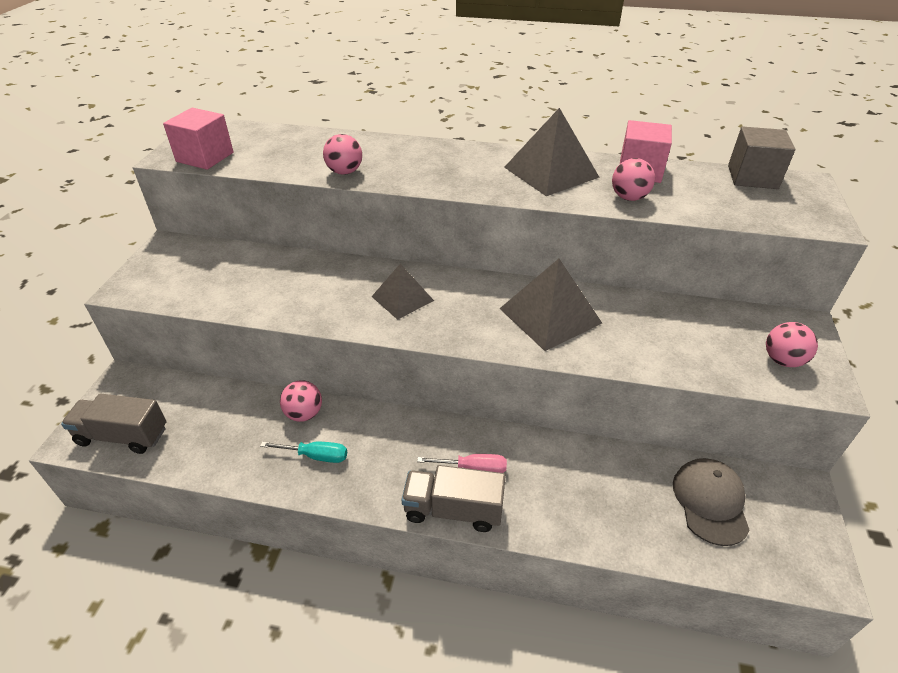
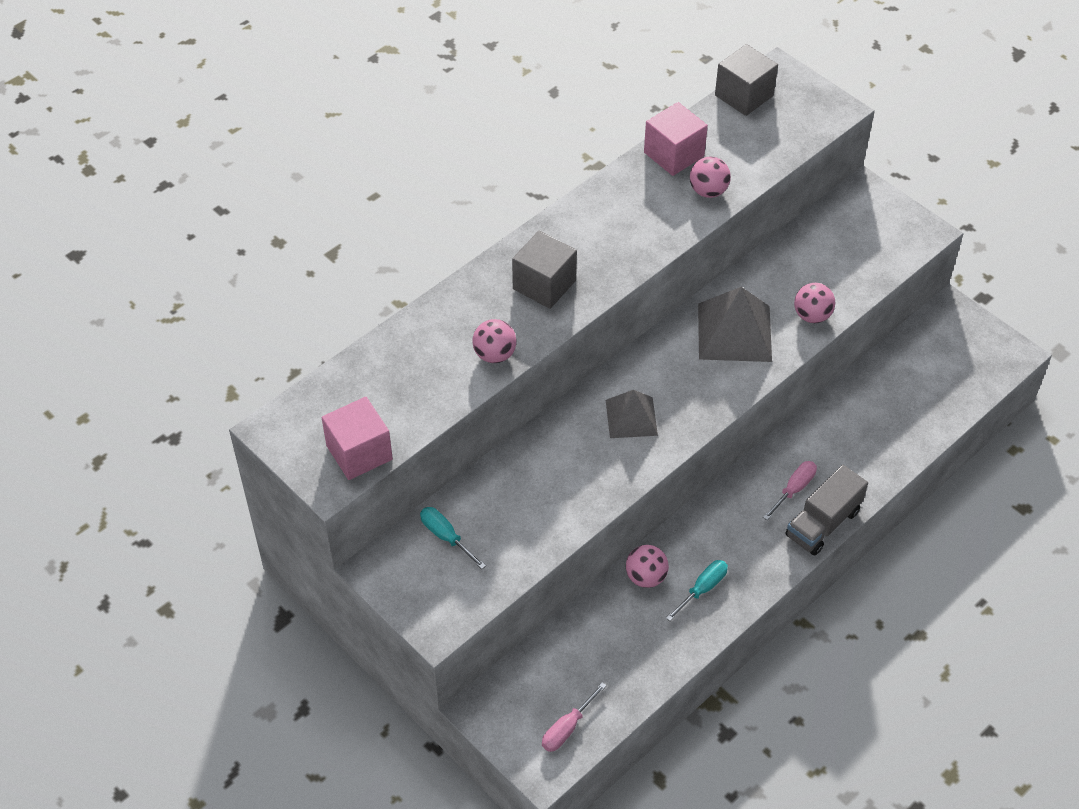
camera: 55 degrees left, 10 degrees up
(123, 436) = (567, 728): grey truck -> pink screwdriver
(214, 261) = (446, 537): none -> turquoise screwdriver
(435, 167) = (544, 285): none -> grey cube
(551, 172) = (625, 212): grey pyramid -> none
(710, 502) = (924, 368): grey cap -> none
(782, 360) = (887, 233): pink ball -> pink ball (812, 316)

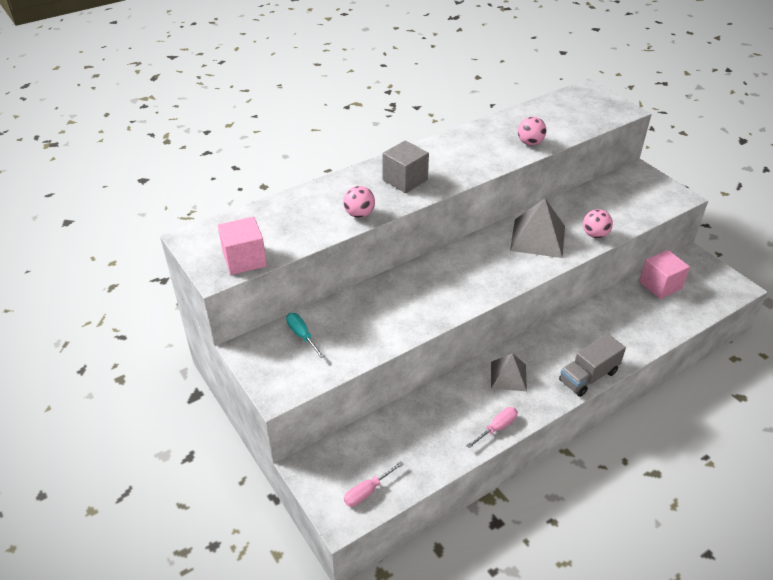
camera: 10 degrees right, 10 degrees down
(631, 417) = (454, 279): grey pyramid -> grey pyramid (508, 376)
(646, 577) = (450, 394): pink ball -> none
(674, 154) = (510, 122): pink cube -> pink cube (660, 285)
(702, 589) = (490, 408): turquoise screwdriver -> none
(744, 95) = (562, 98): grey cube -> none
(794, 489) = (569, 351): pink screwdriver -> pink screwdriver (497, 428)

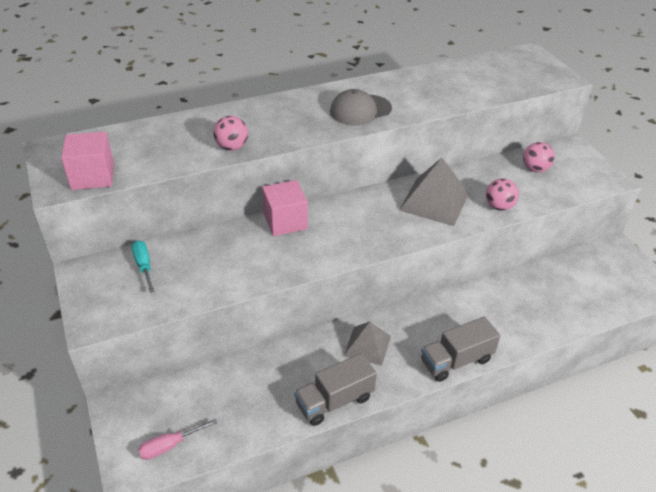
camera: 10 degrees right, 0 degrees up
(405, 180) = (295, 119): grey cube -> none
(459, 164) = (360, 110): none -> grey cap
(497, 428) = (334, 401): pink screwdriver -> grey truck
(530, 143) = (445, 98): pink ball -> pink ball (535, 169)
(660, 285) = (569, 273): pink cube -> pink cube (285, 221)

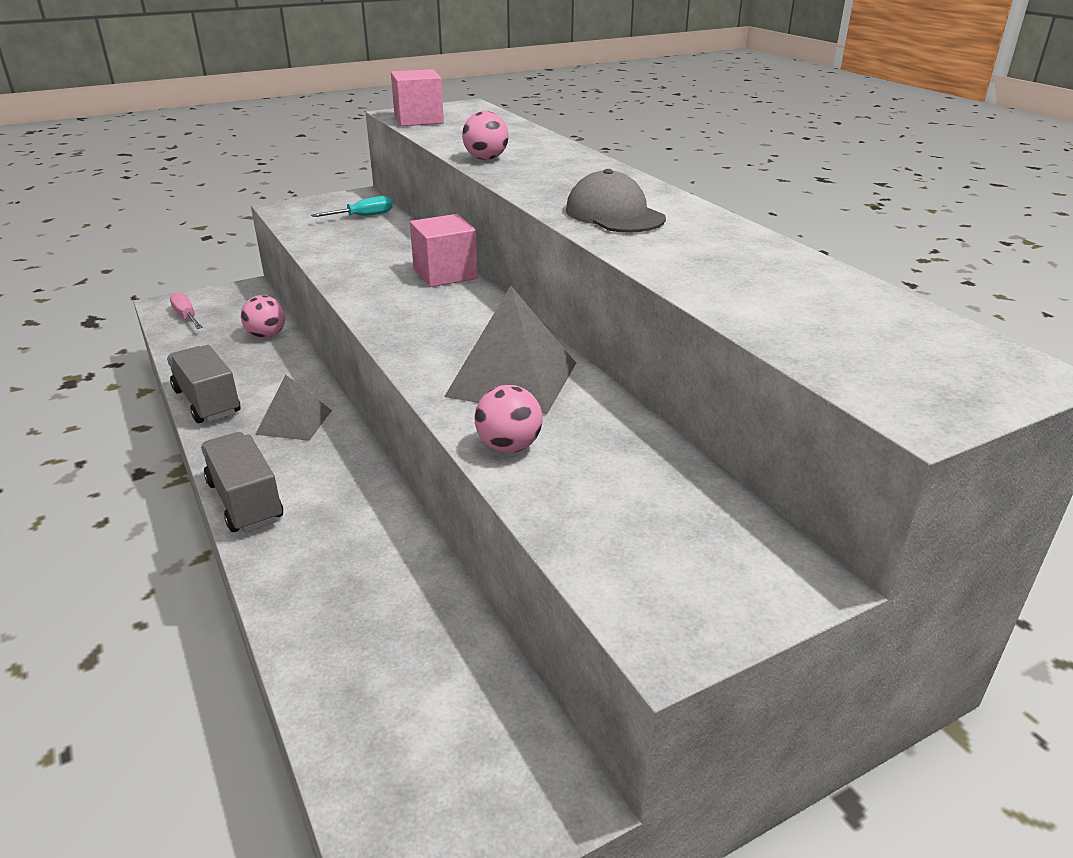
camera: 85 degrees right, 10 degrees down
(535, 169) = (664, 504): pink ball -> pink ball (267, 335)

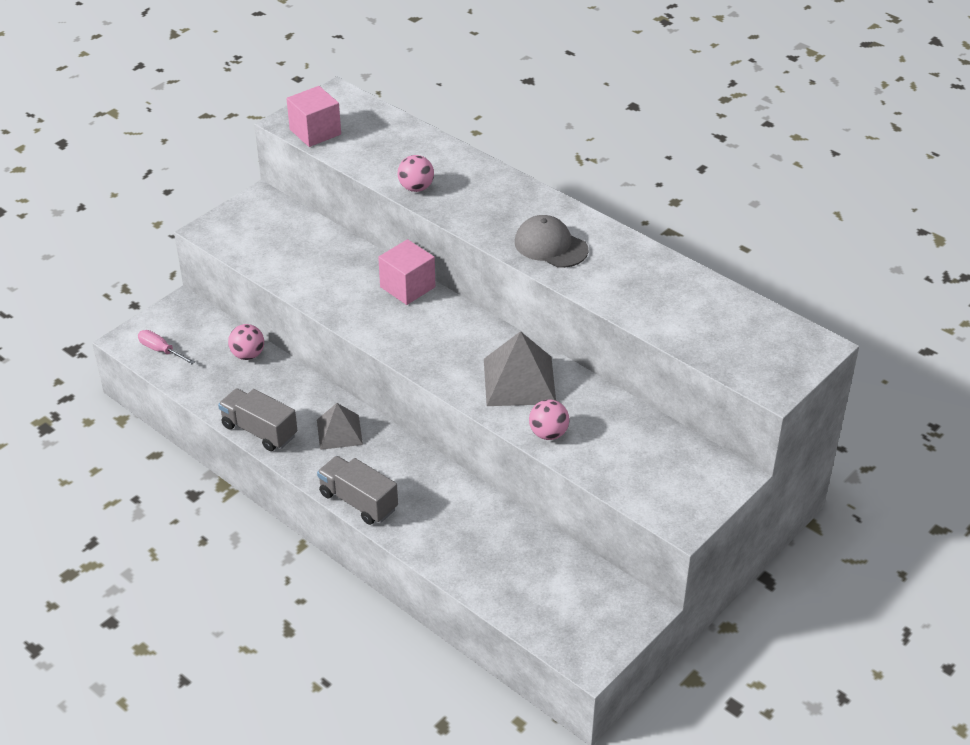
camera: 20 degrees left, 10 degrees up
(363, 216) = (288, 228): turquoise screwdriver -> none

